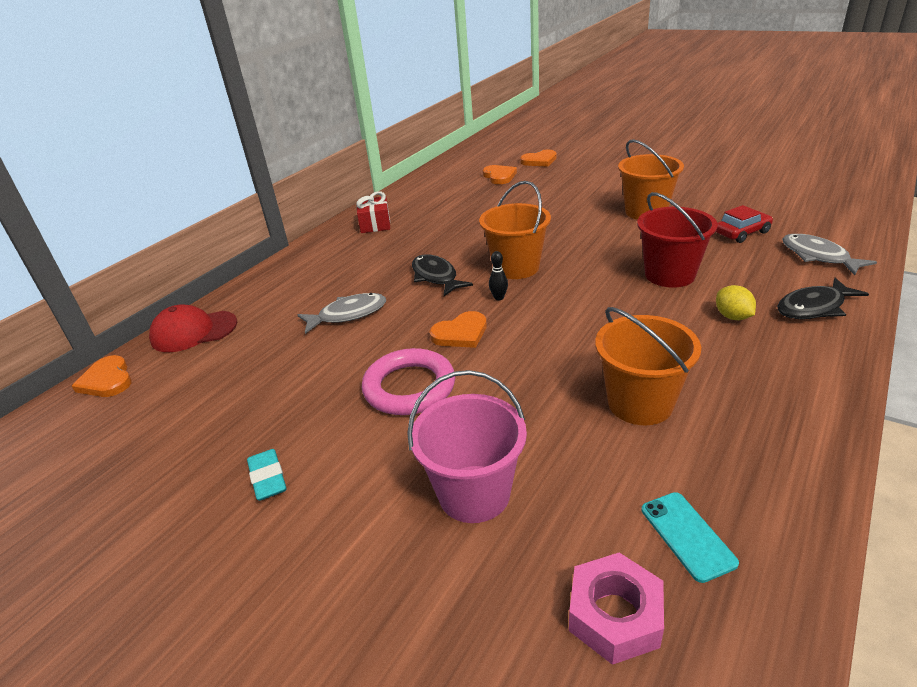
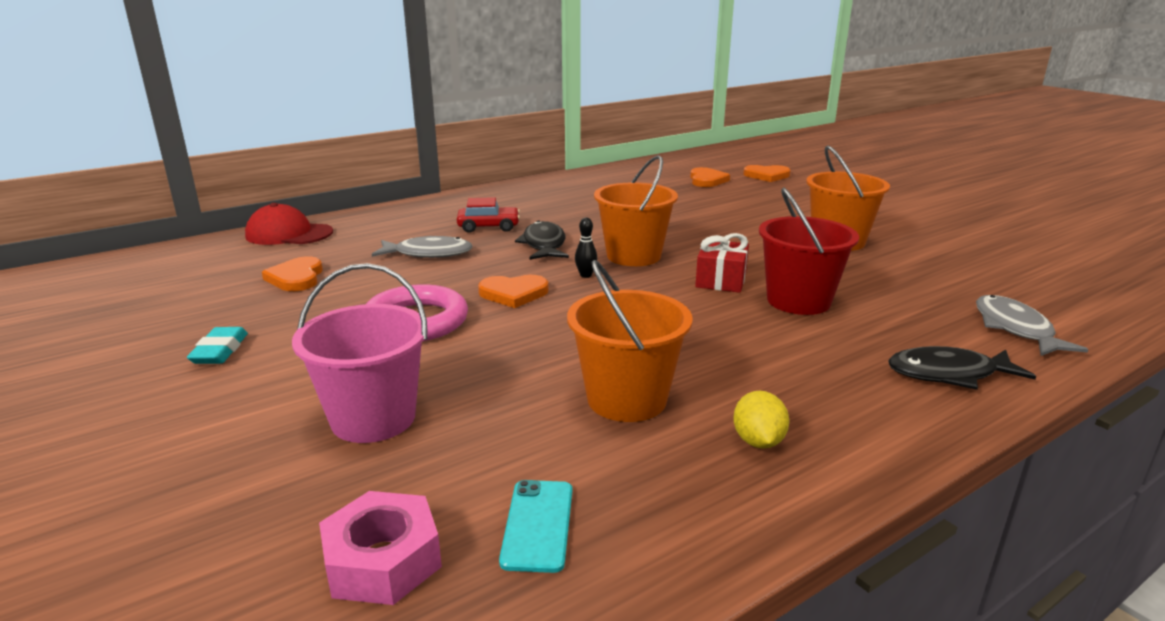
camera: 20 degrees right, 10 degrees down
(107, 380) = (187, 250): orange heart -> orange heart (296, 278)
(375, 224) = (536, 193): red gift -> red gift (721, 280)
(732, 316) = (830, 355): yellow lemon -> yellow lemon (758, 441)
(742, 233) = (937, 285): red car -> red car (488, 227)

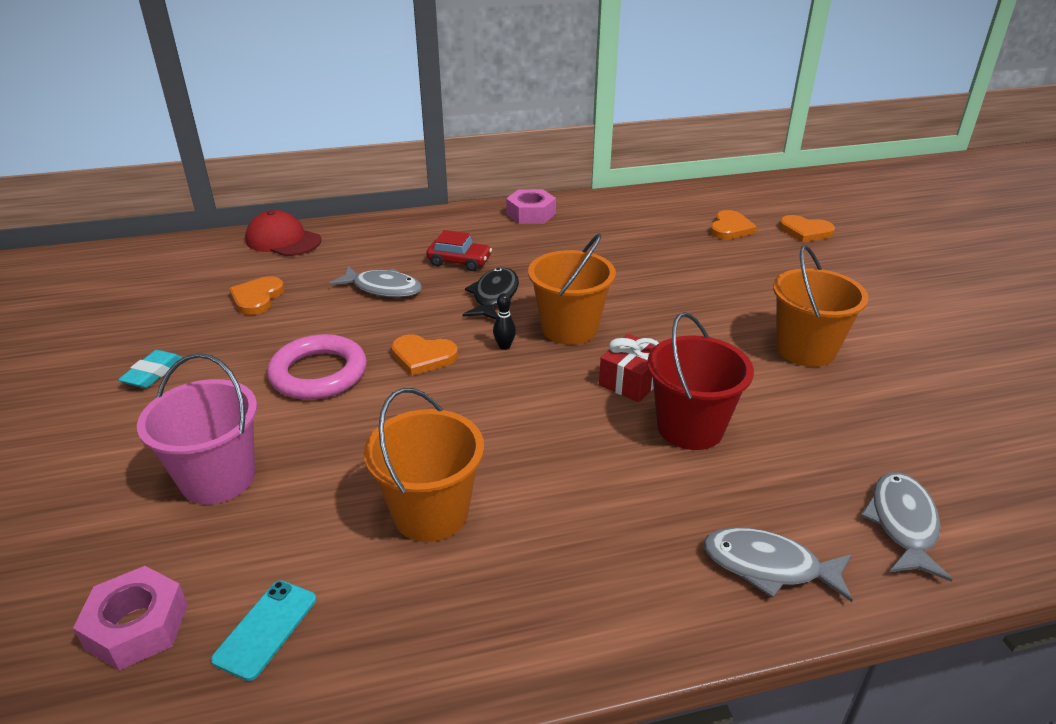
camera: 20 degrees right, 10 degrees up
(527, 190) = (531, 214): none -> pink nut
(758, 441) = (509, 596): yellow lemon -> none
(948, 374) = (768, 566): black fish -> grey fish

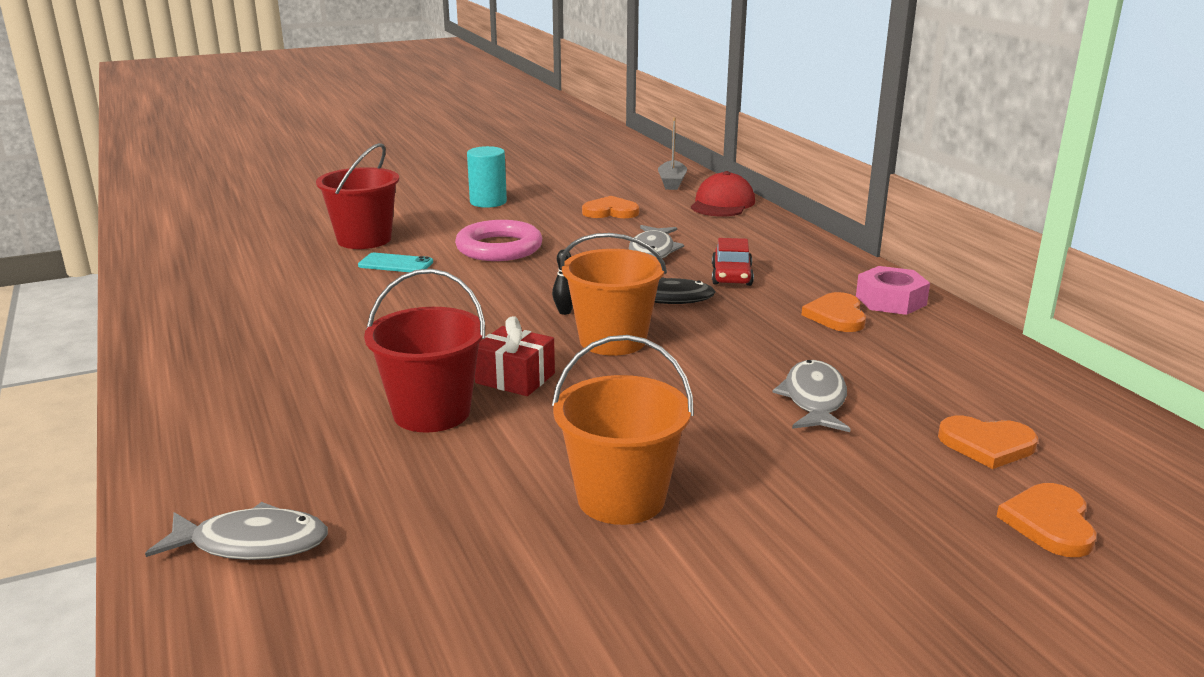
camera: 80 degrees right, 10 degrees down
(137, 626) = (231, 244): pink nut -> none
(153, 373) = (488, 202): turquoise eraser -> turquoise cylinder
(196, 255) = (672, 182): none -> grey boat
(218, 478) = (364, 239): pink bucket -> red bucket
(266, 629) = (216, 274): turquoise phone -> turquoise phone (395, 264)
(423, 357) = (535, 280): orange heart -> orange heart (836, 316)
(431, 513) = (316, 307): orange bucket -> none
(768, 566) = (213, 453): grey fish -> grey fish (814, 399)

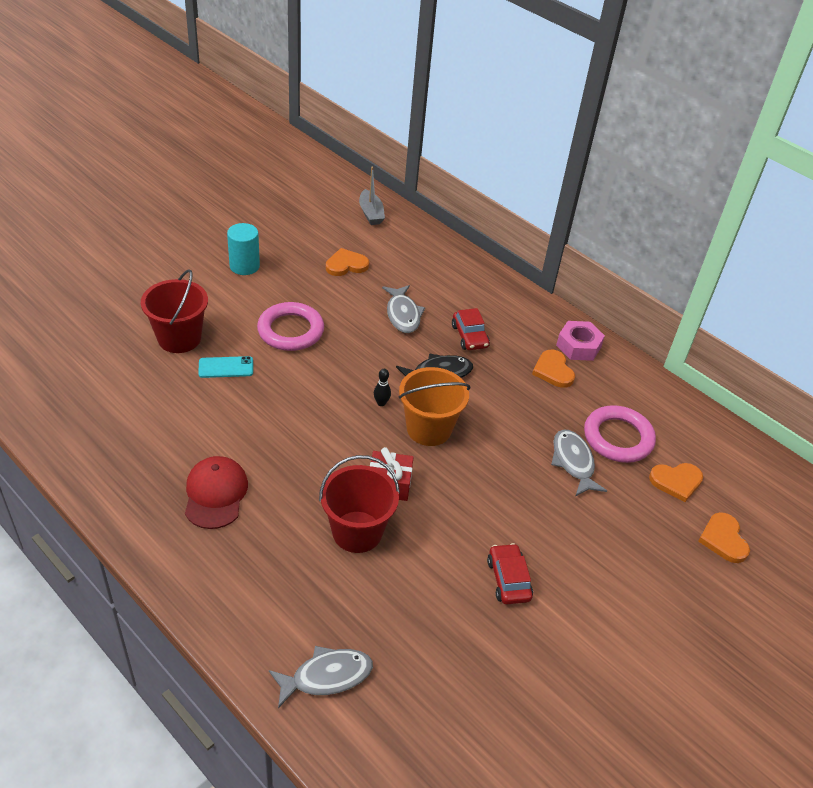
camera: 25 degrees left, 20 degrees up
(621, 498) = (508, 579): orange bucket -> red car
(722, 204) = (422, 240): red cap -> red cap (215, 494)
(905, 387) = (618, 438): none -> pink ring

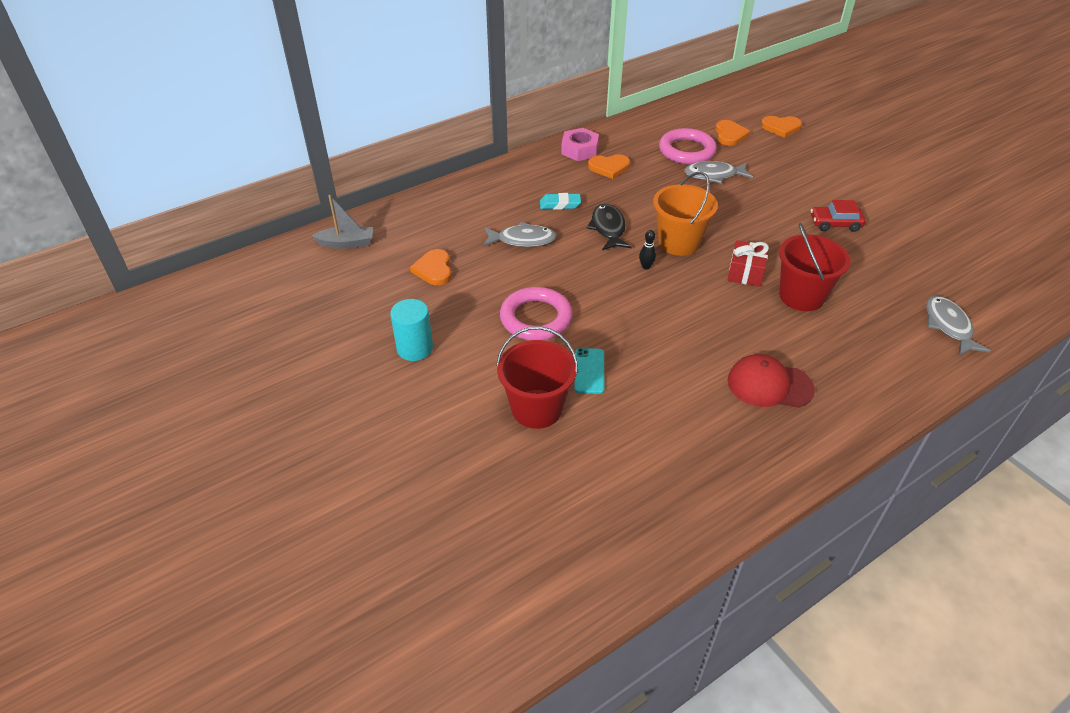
camera: 75 degrees left, 0 degrees up
(469, 336) = (560, 204): red car -> turquoise eraser

